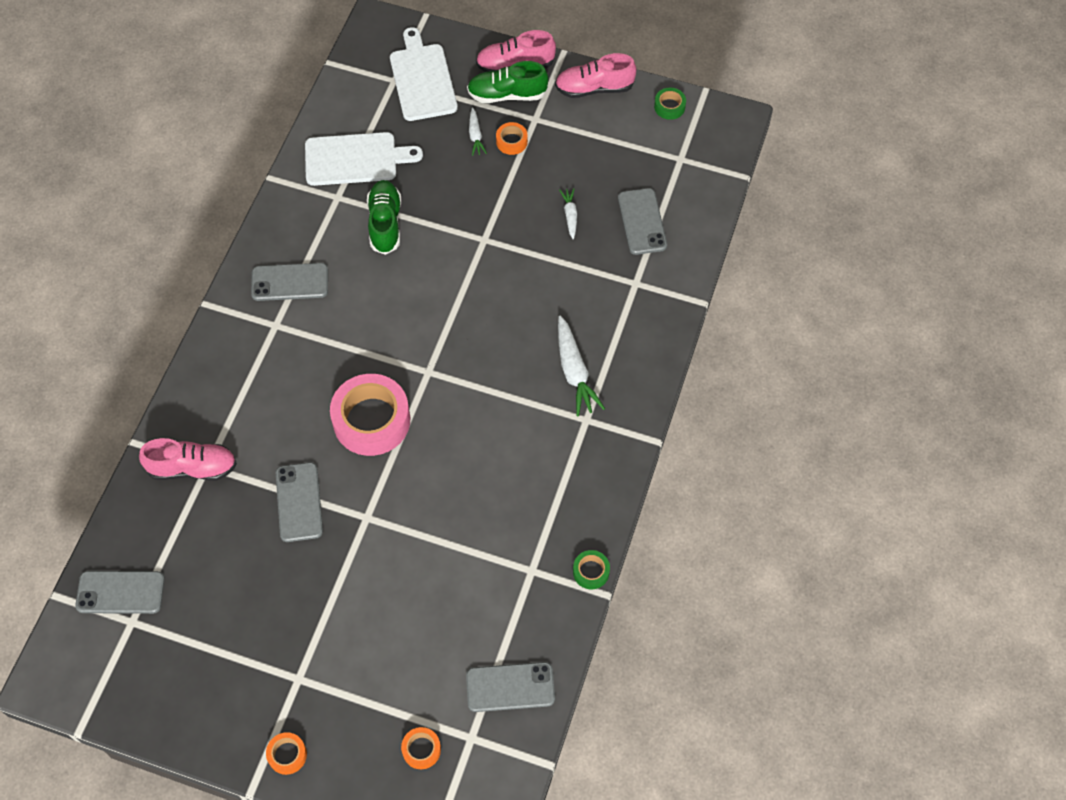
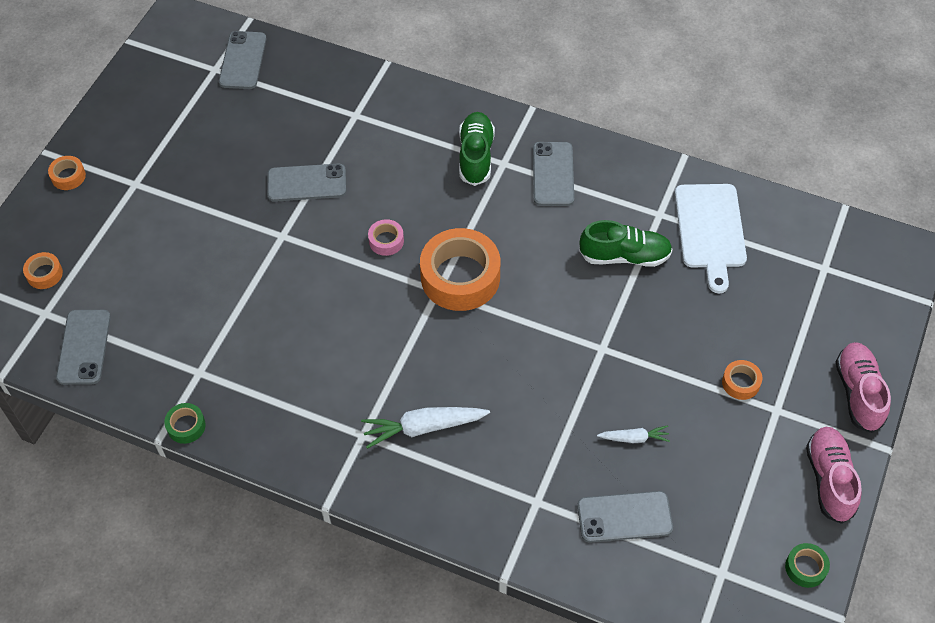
camera: 95 degrees right, 5 degrees down
(193, 468) = (354, 104): pink shoe -> none
(371, 420) = (386, 241): pink tape -> pink tape, size x0.45
(412, 353) = (460, 277): none -> orange tape
(422, 79) = (828, 295): white cutting board -> none
(475, 135) = (748, 346): white carrot -> none
(507, 94) = (811, 382): green shoe -> green shoe (476, 156)

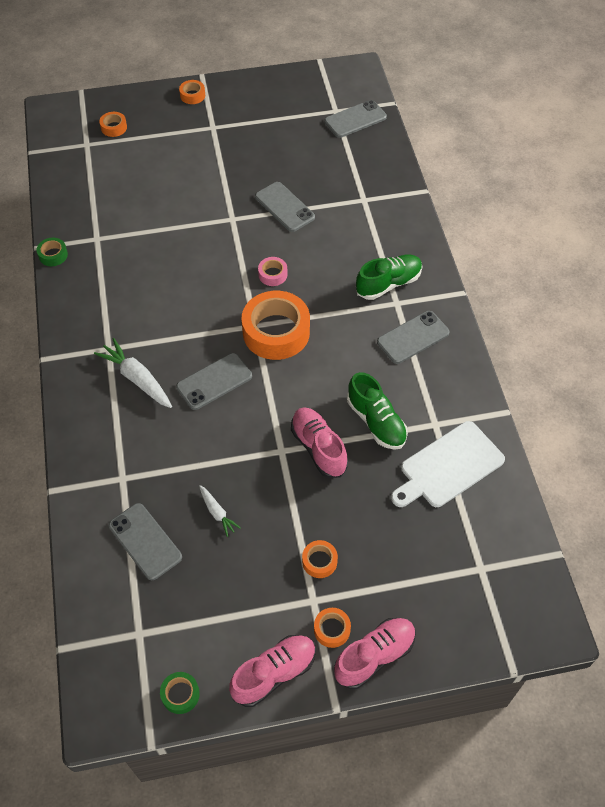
camera: 55 degrees right, 0 degrees up
(84, 347) = (75, 175): grey phone -> grey phone (214, 381)
(620, 317) = (318, 448): none -> pink shoe
(814, 411) = (332, 629): none -> orange tape

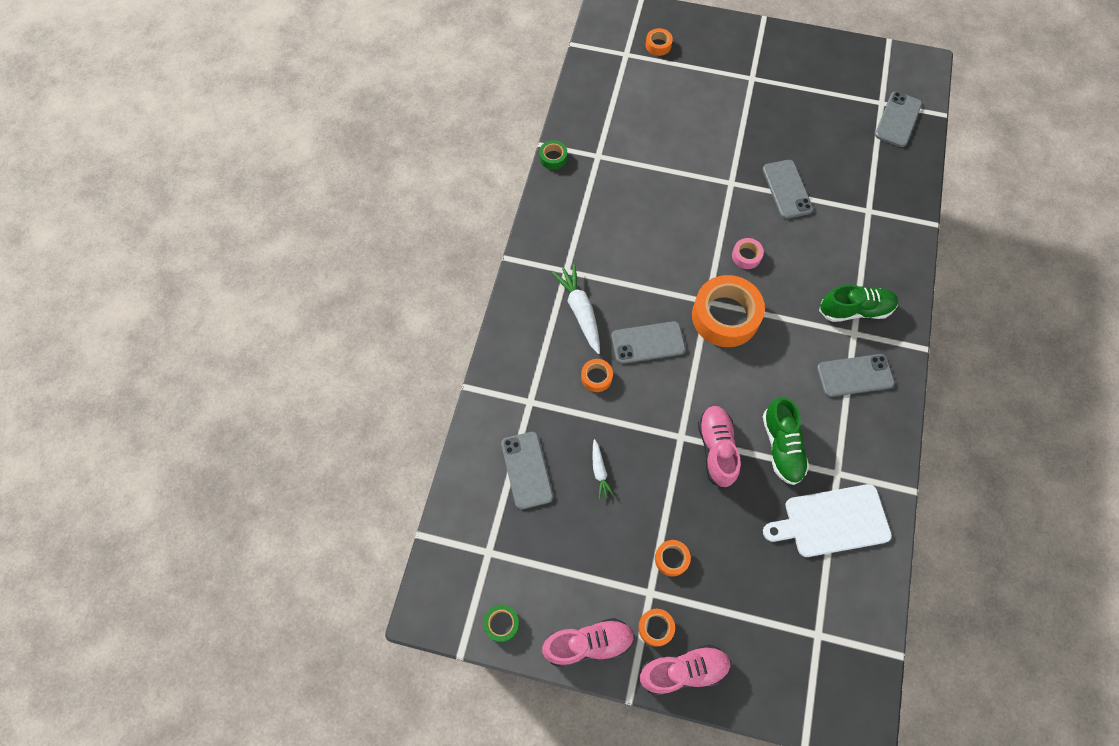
camera: 25 degrees right, 10 degrees up
(192, 95) = (746, 36): orange tape -> orange tape (596, 377)
(355, 119) = (898, 119): grey phone -> grey phone turned 60 degrees counterclockwise

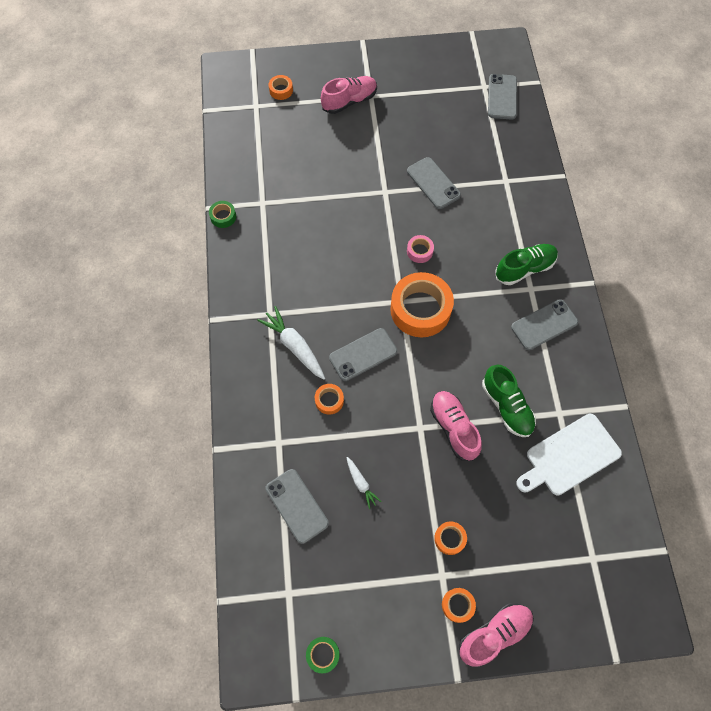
camera: 20 degrees left, 0 degrees up
(588, 643) = (405, 642): pink shoe -> pink shoe (349, 101)

